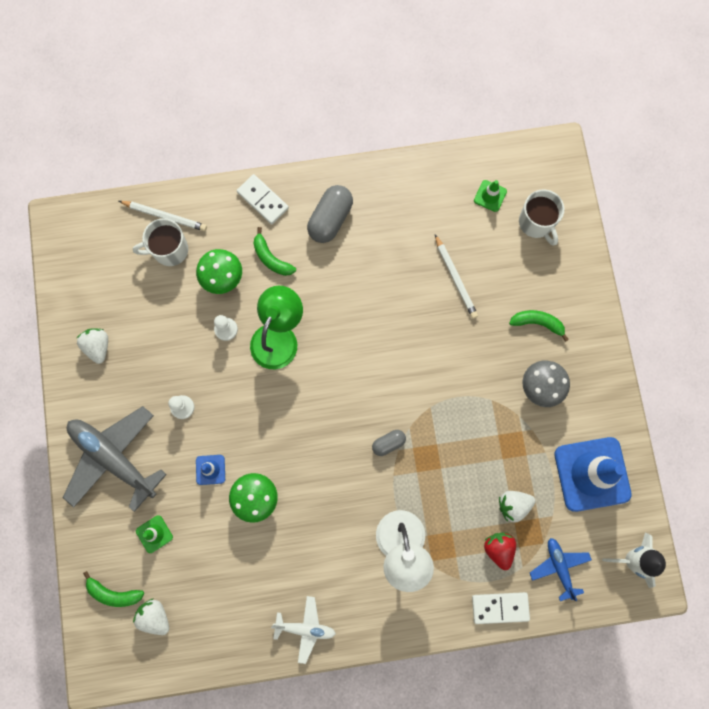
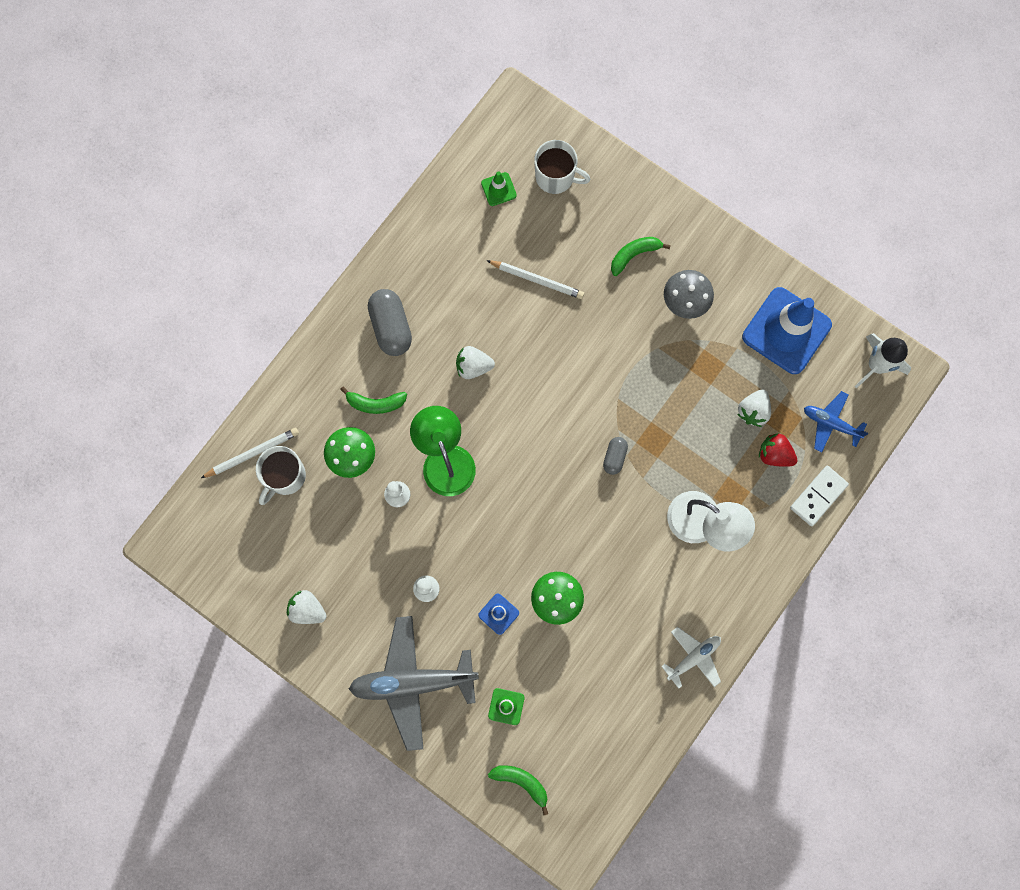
camera: 45 degrees left, 0 degrees up
(114, 593) = (521, 782): green banana -> green banana turned 120 degrees counterclockwise
(155, 616) = (571, 766): white strawberry -> white strawberry (473, 366)
(262, 200) = (320, 364): white domino -> none

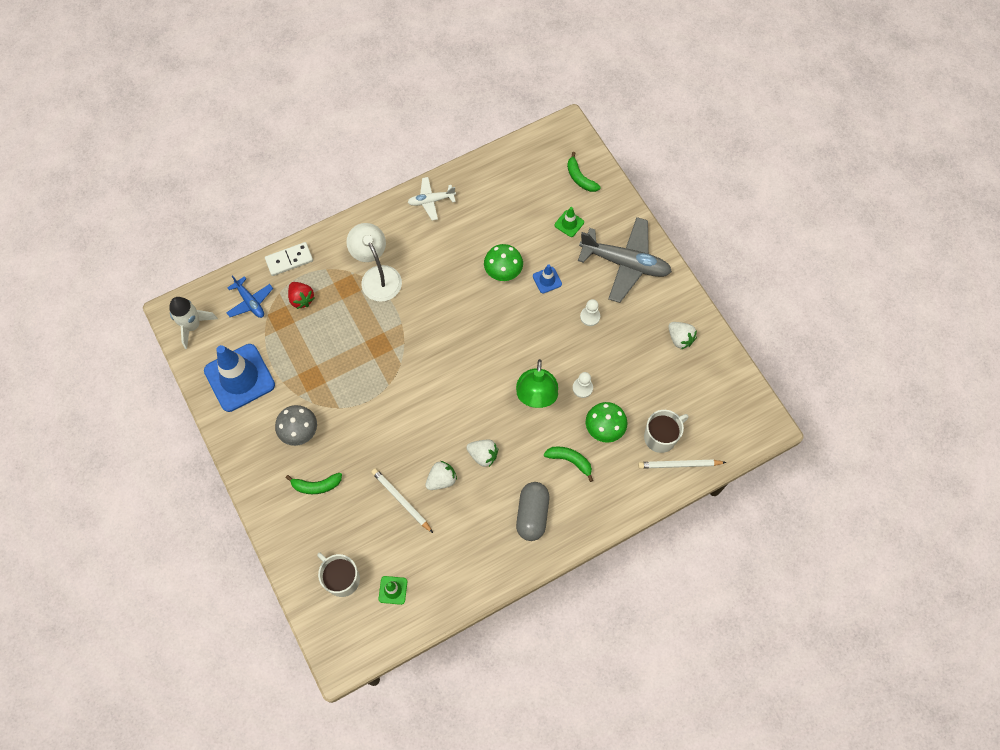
camera: 155 degrees left, 10 degrees down
(614, 457) = (413, 345): grey capsule -> none
(753, 411) = (298, 333): white strawberry -> white strawberry (441, 479)

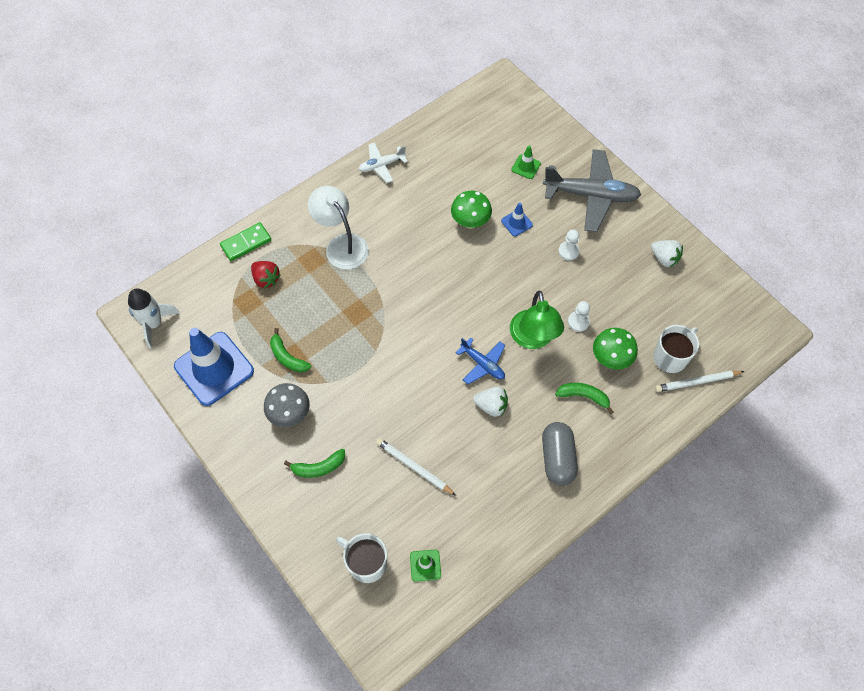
camera: 10 degrees left, 5 degrees down
(250, 302) = (212, 290): blue plane -> blue plane (482, 364)
(289, 260) = (246, 243): white domino -> green domino
(441, 479) = (453, 438): white strawberry -> none
(580, 178) = (526, 123): green banana -> green banana (287, 357)

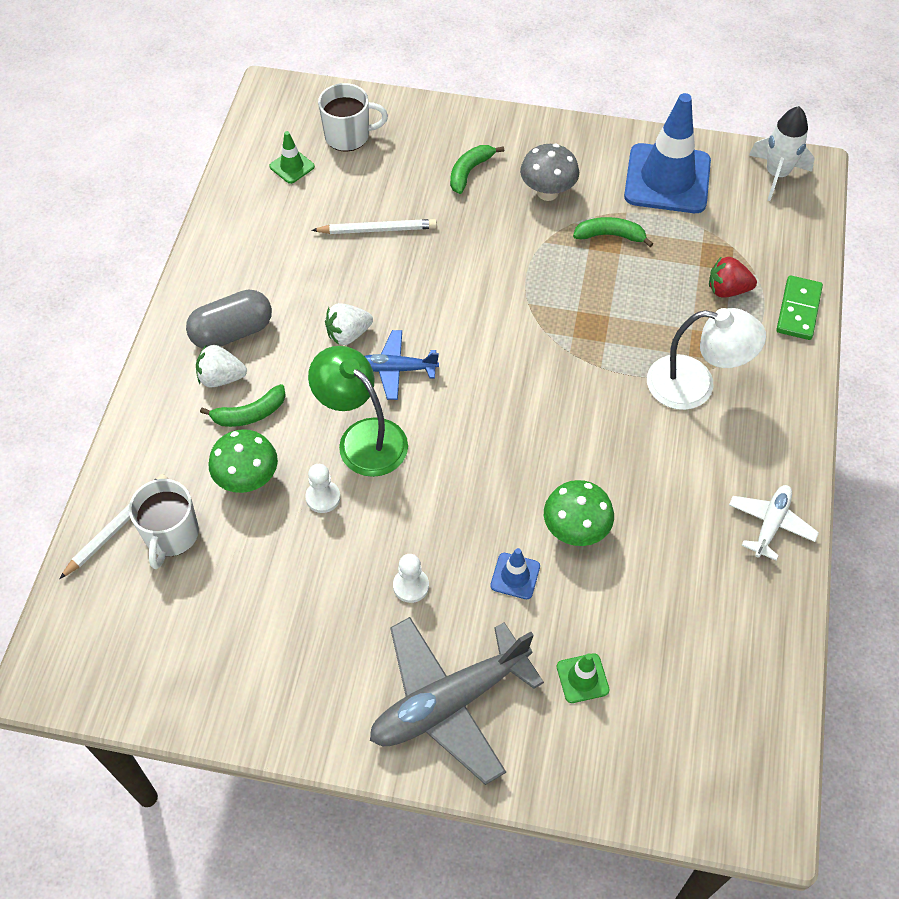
camera: 140 degrees right, 5 degrees down
(557, 458) = (232, 332): grey capsule -> grey capsule turned 75 degrees counterclockwise
(664, 258) = (269, 675): white strawberry -> white strawberry (221, 378)

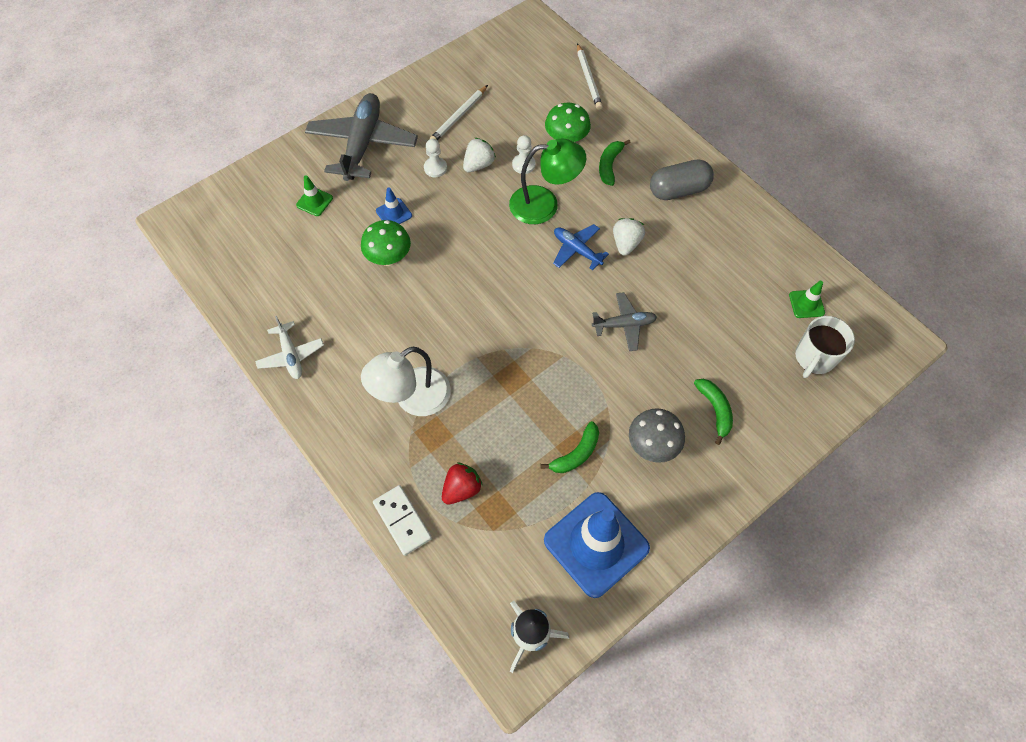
camera: 130 degrees right, 5 degrees up
(171, 535) = (562, 95): white mug -> none
(221, 378) = (647, 167): white strawberry -> white strawberry (478, 165)
(232, 332) = (678, 190): grey capsule -> grey capsule turned 60 degrees clockwise
(377, 229) = (703, 315): white pencil -> white pencil (458, 117)
(396, 369) = (577, 250): blue plane -> blue plane turned 90 degrees counterclockwise
(447, 279) = (624, 325): none -> grey plane
(798, 310) = (402, 520): green domino -> white domino

